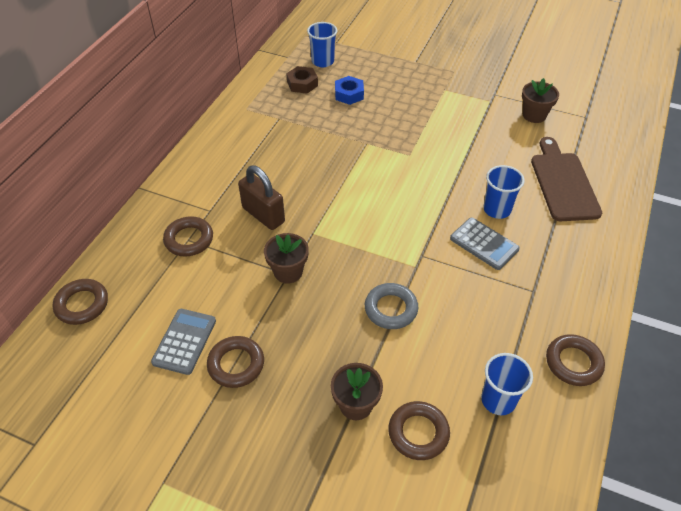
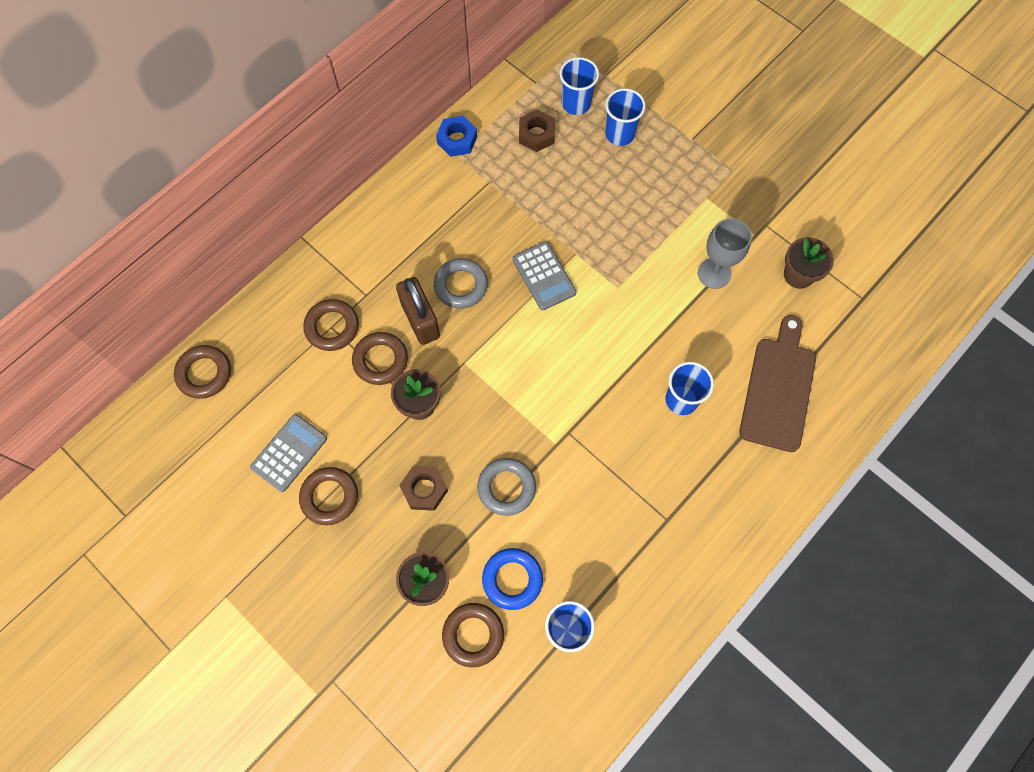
camera: 20 degrees right, 20 degrees up
(286, 184) = (461, 286): none -> grey ring
(320, 332) = (424, 489): none -> brown nut
(349, 94) = (586, 169): blue nut -> blue nut (457, 140)
(363, 70) = (620, 134): none -> blue cup
(430, 376) = (512, 579): none -> blue ring
(475, 129) = (714, 273): none -> grey goblet
(484, 244) = (643, 441): grey calculator -> grey calculator (544, 276)
(573, 363) = (664, 618): brown ring -> brown ring (380, 360)

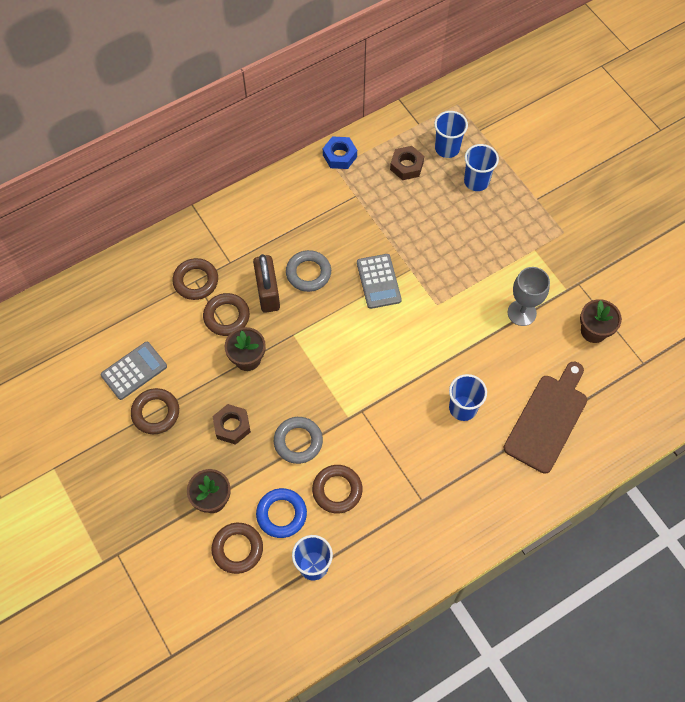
camera: 15 degrees right, 5 degrees down
(204, 373) = (86, 293): brown ring -> brown ring (337, 490)

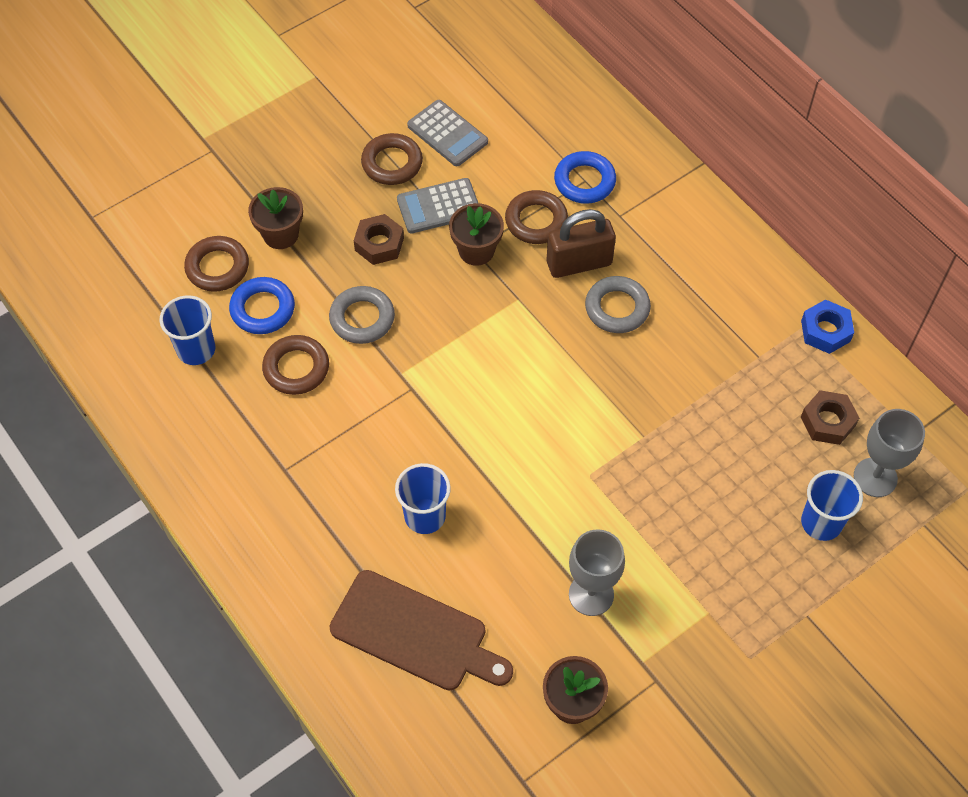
camera: 85 degrees right, 5 degrees down
(196, 281) = (584, 181): brown ring -> blue ring
(378, 281) = (617, 396): grey calculator -> grey calculator (439, 206)
(447, 148) = (875, 477): blue cup -> grey goblet

